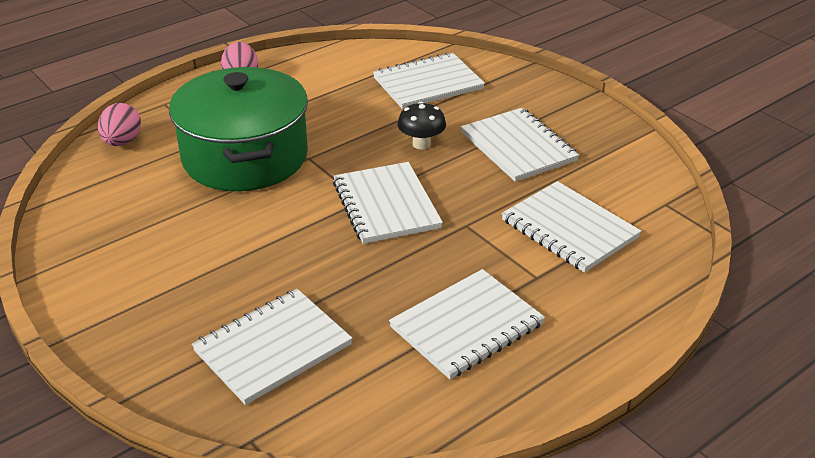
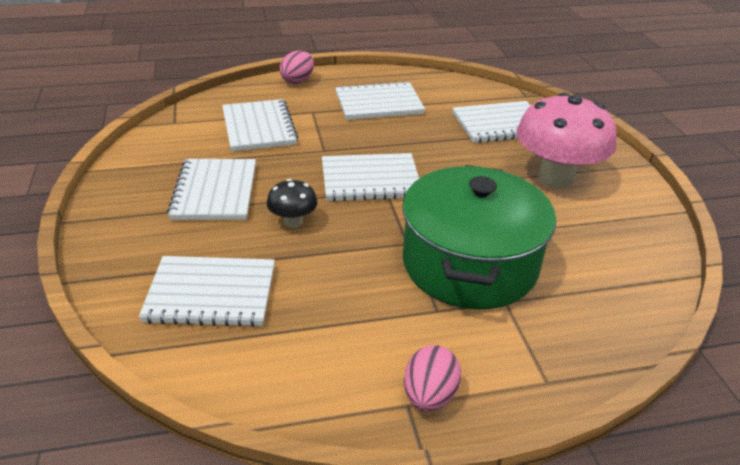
camera: 155 degrees left, 0 degrees up
(122, 142) = (604, 331): pink egg -> pink egg (297, 81)
(177, 278) = (555, 178): none -> pink mushroom
(386, 205) = (370, 180): white notebook -> white notebook turned 75 degrees clockwise

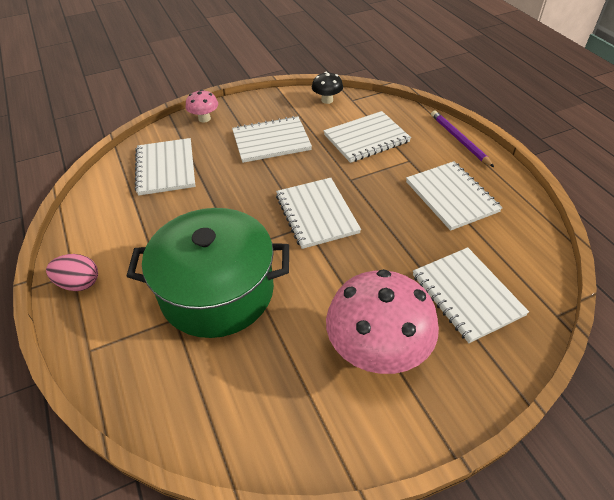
camera: 80 degrees right, 10 degrees up
(110, 244) = (204, 119): none -> pink mushroom
(293, 222) = (247, 184): black mushroom -> black mushroom (327, 100)
(297, 81) = (459, 140): pink egg -> purple pencil

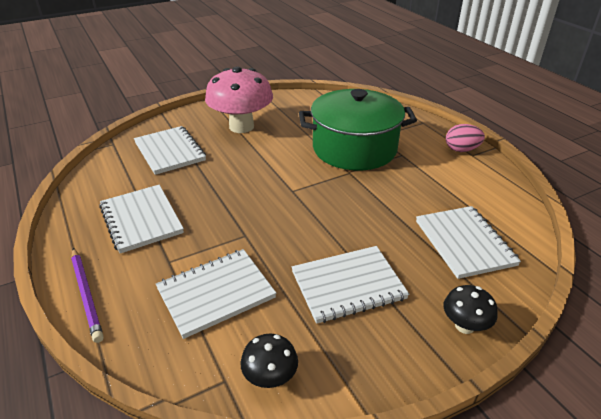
camera: 175 degrees right, 10 degrees down
(204, 119) = (464, 326): pink mushroom -> black mushroom
(316, 214) = (282, 200): white notebook -> none

